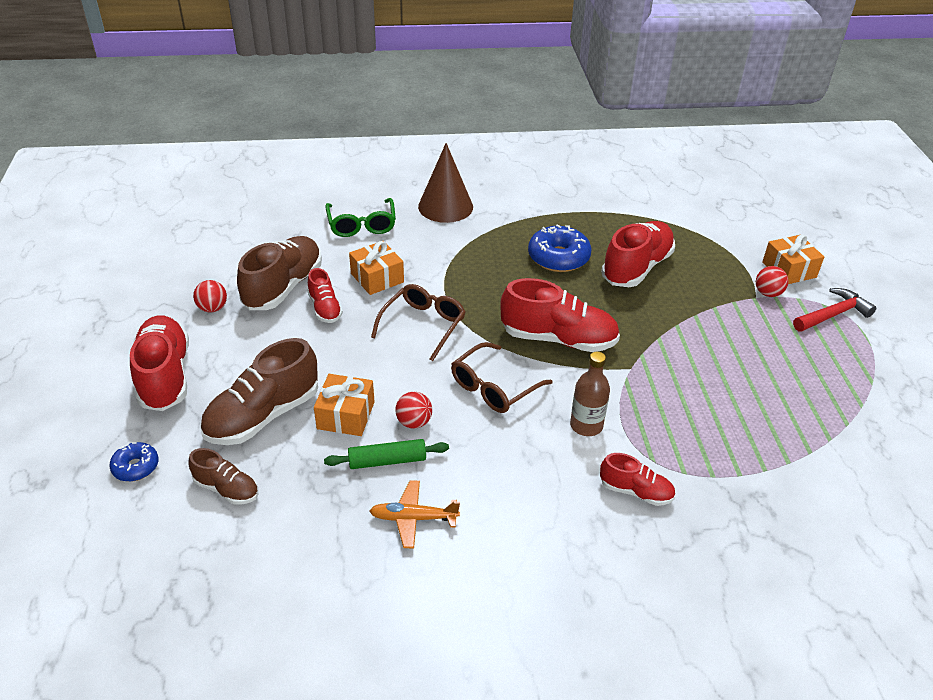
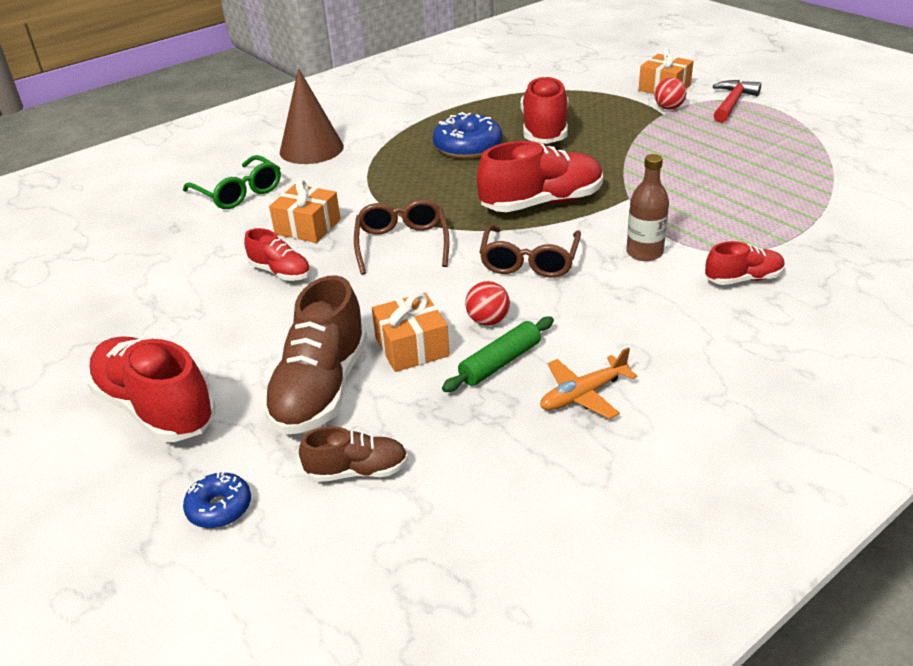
camera: 30 degrees left, 5 degrees down
(213, 308) = (145, 324): red ball -> none
(283, 287) = (210, 274): brown shoe -> none

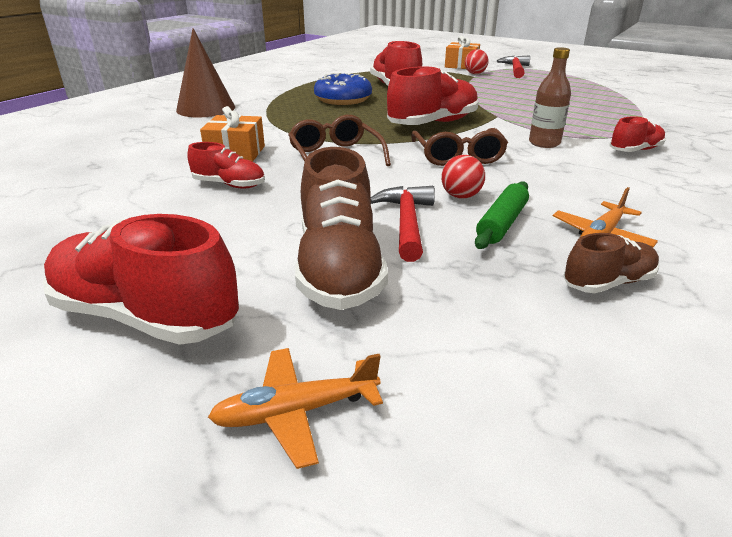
camera: 20 degrees left, 5 degrees down
(219, 508) = (295, 412): blue donut -> orange plane
(239, 193) = (151, 138): green glasses -> none
(357, 471) = (441, 337): brown shoe -> brown shoe (608, 283)
(412, 347) = (406, 223): orange gift -> red hammer

